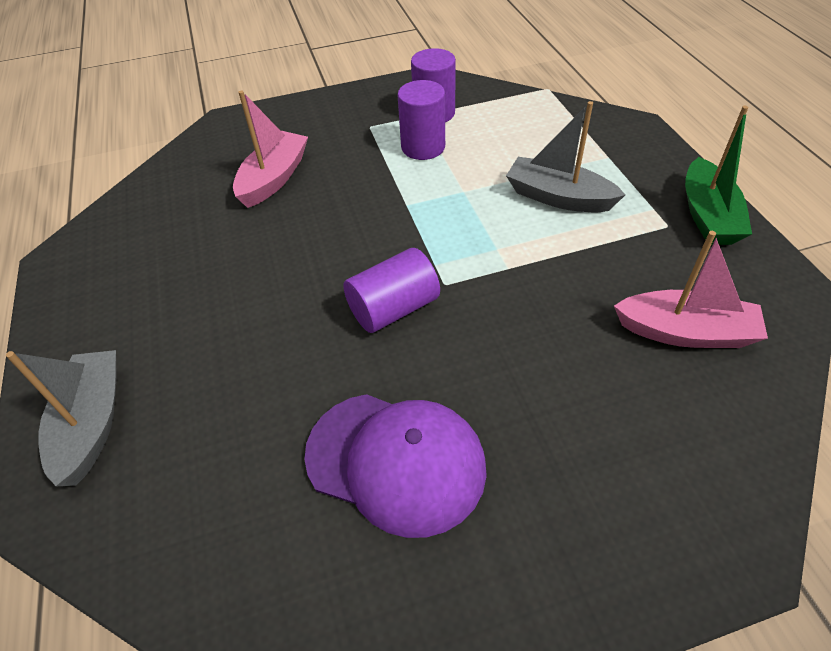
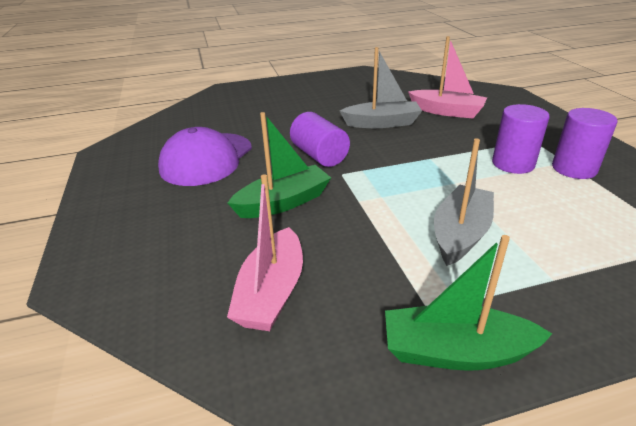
camera: 90 degrees right, 15 degrees down
(92, 423) = (259, 92): grey boat -> grey boat (382, 123)
(520, 339) = (283, 202): none -> green boat

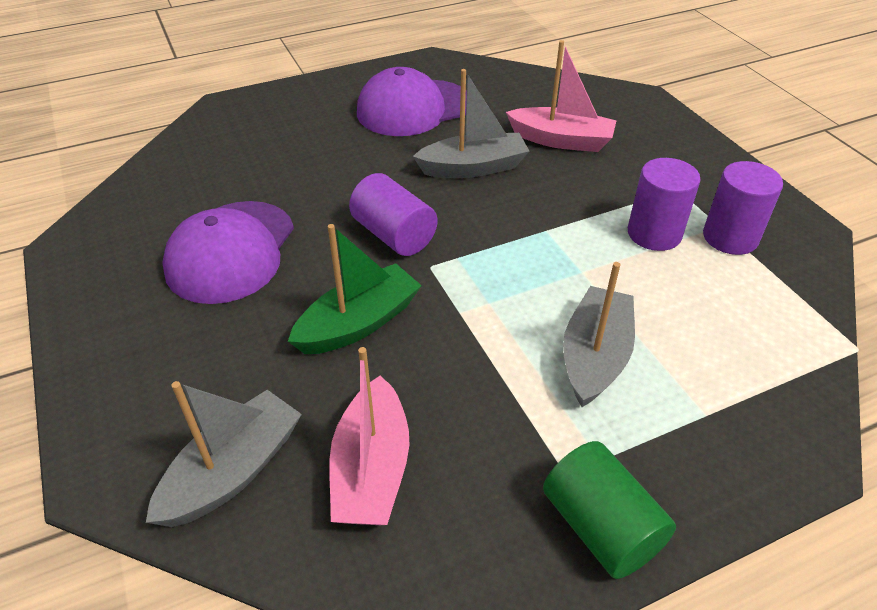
camera: 10 degrees left, 10 degrees up
(168, 284) = (233, 471): none -> grey boat
(346, 93) = (413, 108): none -> purple cap
(455, 351) = (601, 527): green boat -> green cylinder

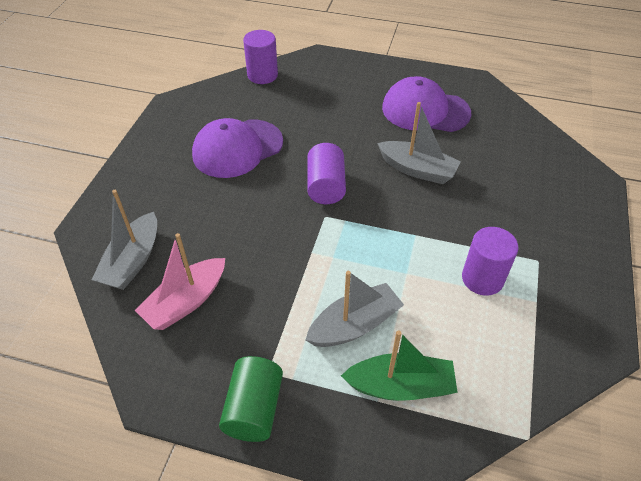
camera: 40 degrees right, 5 degrees up
(233, 471) = (133, 261): grey boat -> grey boat turned 120 degrees clockwise
(359, 323) = (256, 225): green boat -> green boat (400, 386)
(561, 140) = (497, 182): pink boat -> none
(730, 237) = (533, 313): purple cylinder -> purple cylinder (262, 75)

